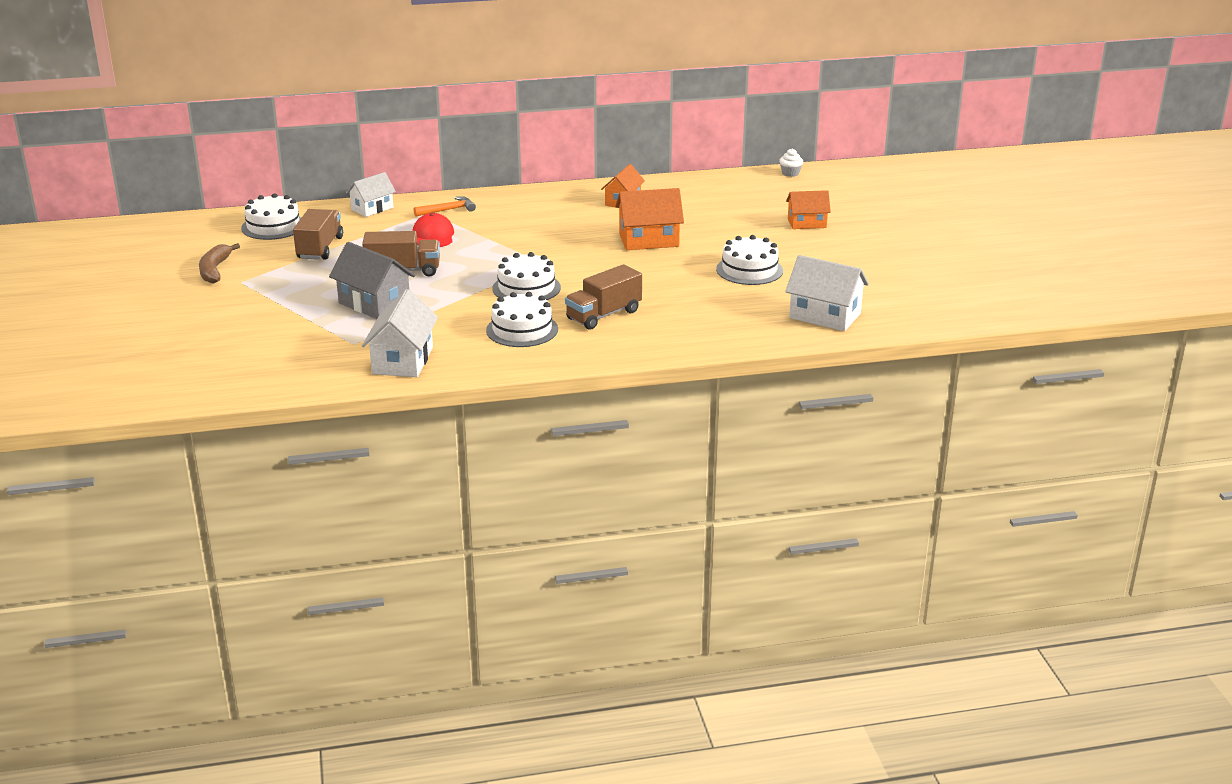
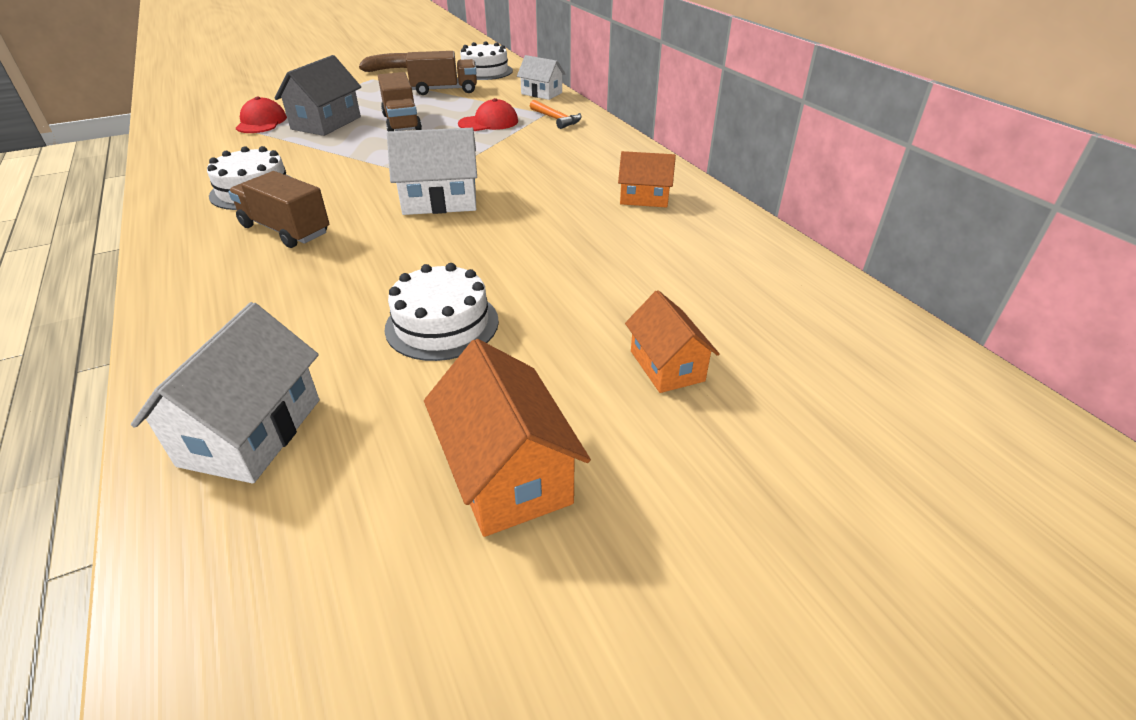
camera: 75 degrees right, 10 degrees up
(344, 334) = (261, 122): none -> red cap
(403, 360) = (198, 150): white house -> white house (440, 201)
(526, 288) = (364, 179): white cake -> none
(649, 240) = (525, 230): orange house -> orange house (507, 473)
(790, 173) = (885, 322): white cupcake -> none

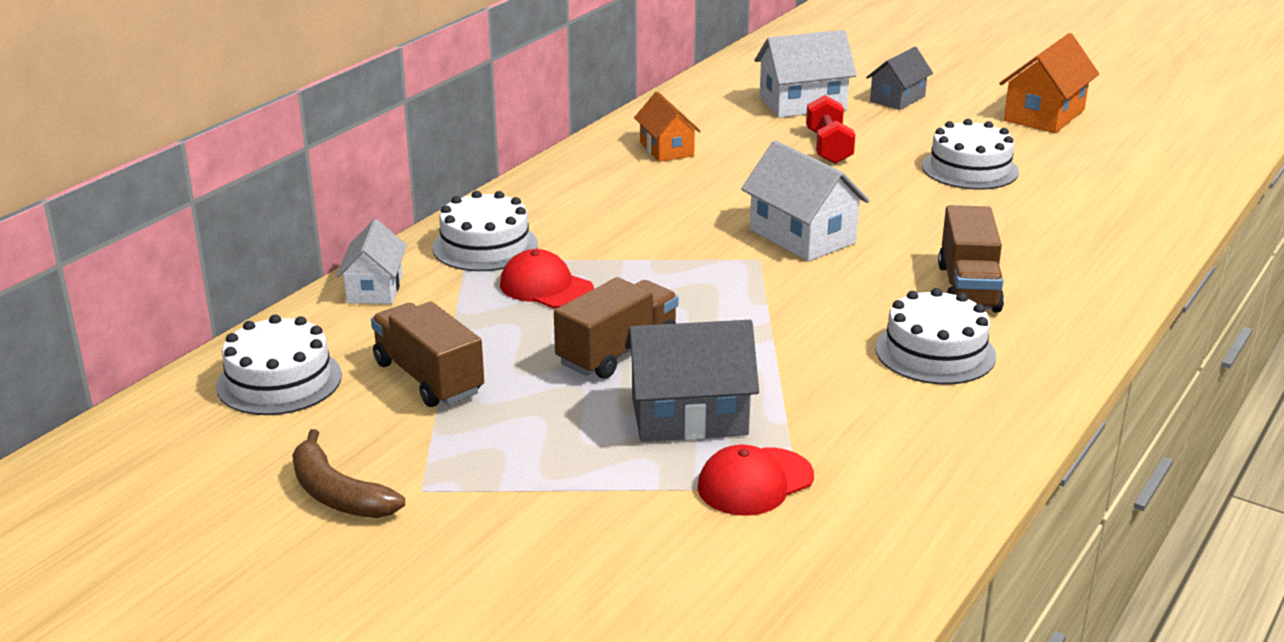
camera: 120 degrees left, 10 degrees down
(251, 432) = (1144, 184): white house -> white house (802, 104)
(556, 119) = (485, 246): orange hammer -> white cake
(575, 267) = (828, 147): none -> red dumbbell
(667, 366) = (897, 99): orange house -> grey house

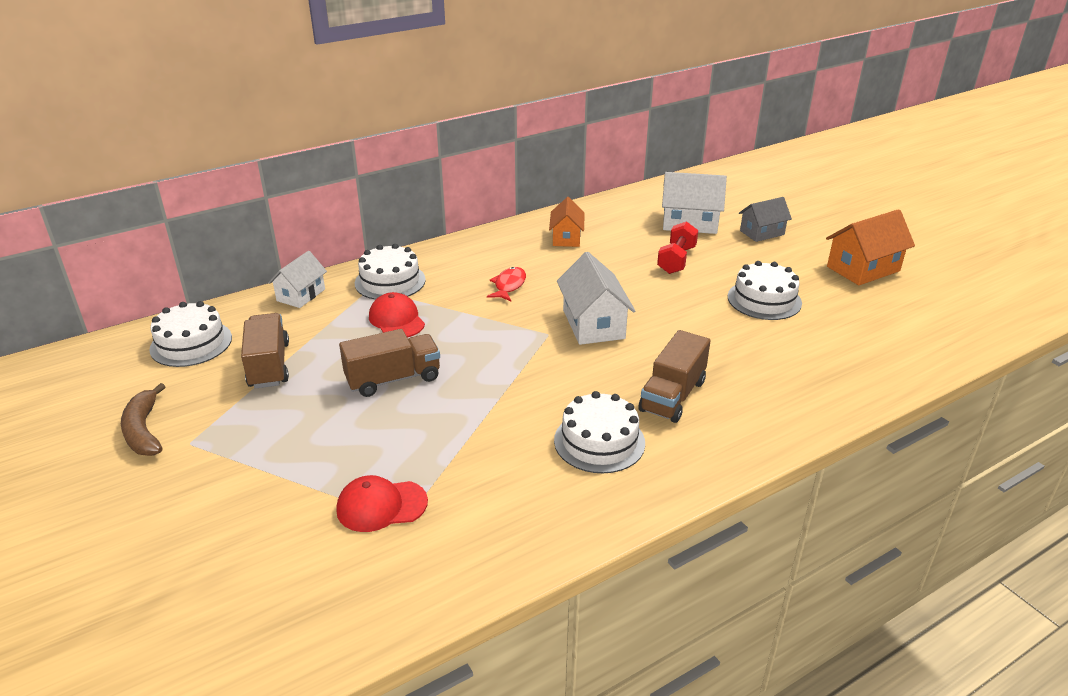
camera: 25 degrees right, 5 degrees up
(651, 217) = (509, 285): none -> red fish
(689, 416) = (390, 441): grey house -> none

